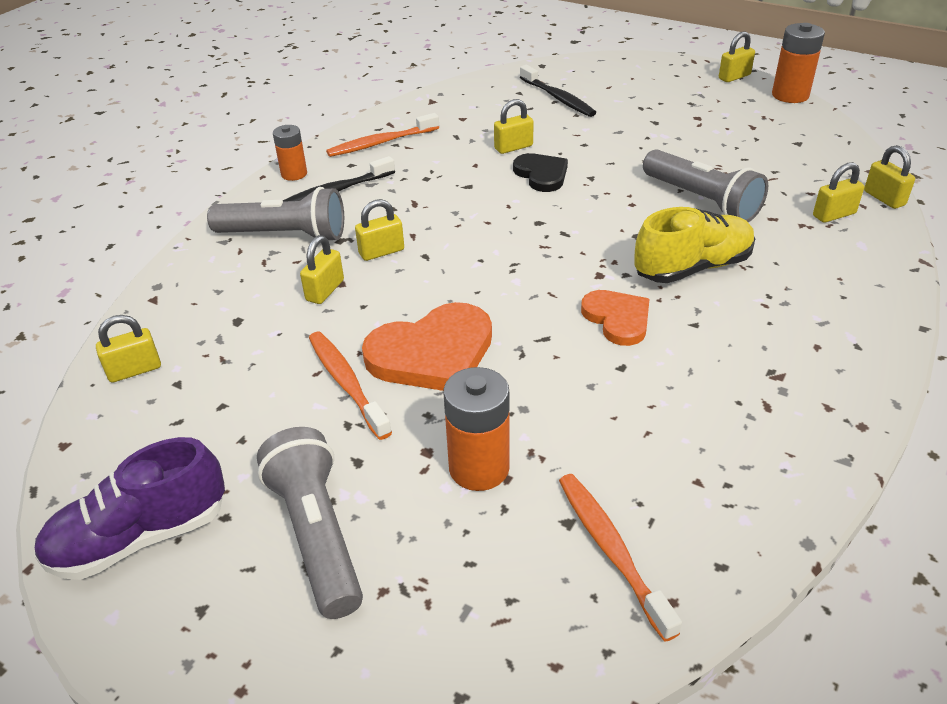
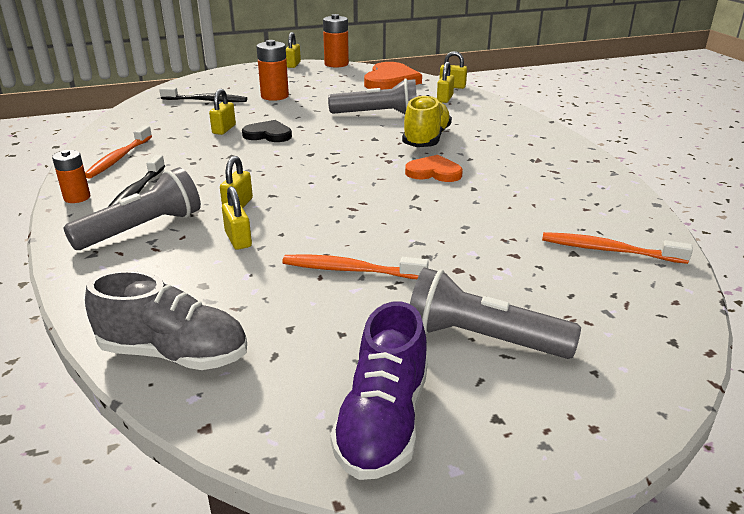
camera: 50 degrees left, 10 degrees down
(134, 370) = (174, 354): yellow padlock -> grey shoe
(432, 353) = (371, 231): orange heart -> orange heart (390, 81)
(479, 468) = (496, 259): orange battery -> orange battery (274, 96)

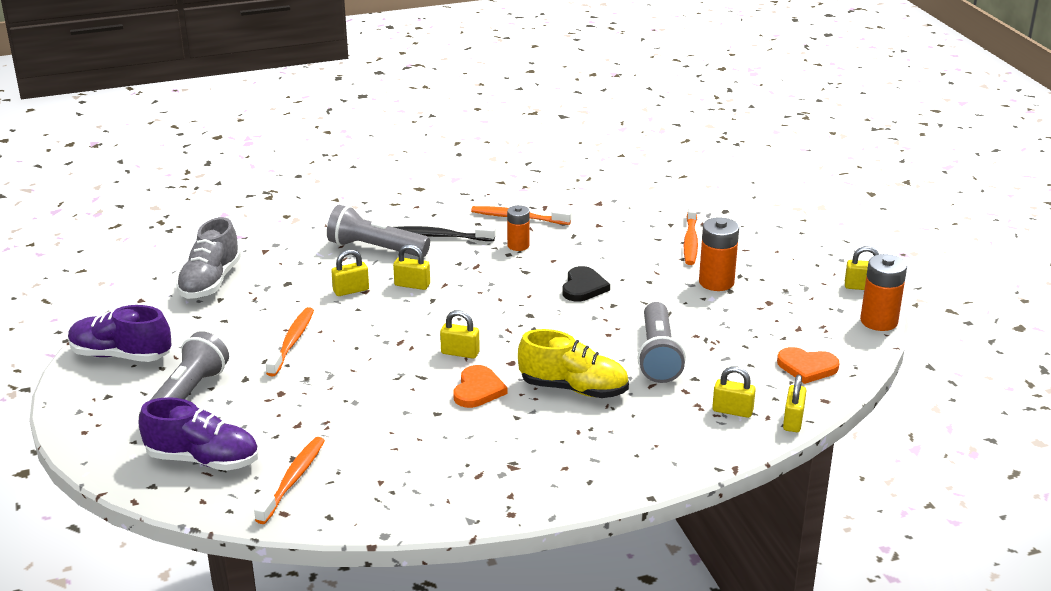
camera: 90 degrees right, 0 degrees up
(77, 197) = (435, 213): orange battery -> orange battery (518, 245)
(142, 229) = (376, 249): grey flashlight -> grey flashlight turned 150 degrees clockwise
(206, 100) = (690, 241): black toothbrush -> orange toothbrush
(224, 129) = (597, 260): yellow padlock -> yellow padlock (460, 353)
(390, 81) = (807, 367): orange heart -> orange heart, size x0.61
(605, 309) = (203, 460): none -> purple shoe

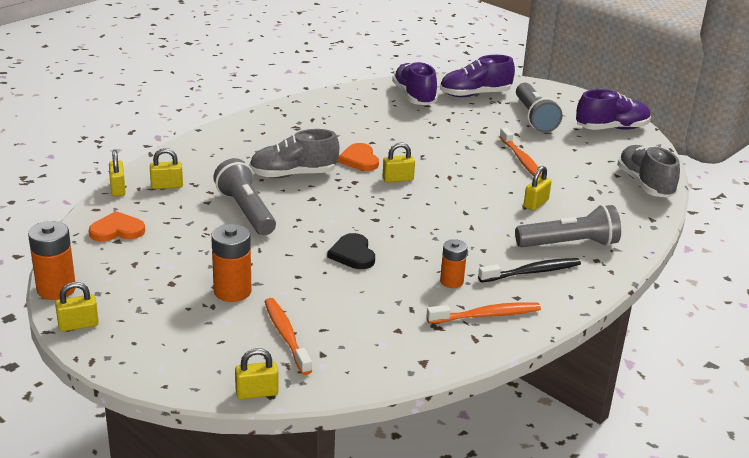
camera: 150 degrees right, 0 degrees up
(292, 480) = (414, 96): orange toothbrush -> purple shoe
(412, 285) = (496, 220): yellow padlock -> yellow padlock (257, 393)
(573, 389) = (293, 174): yellow shoe -> grey shoe

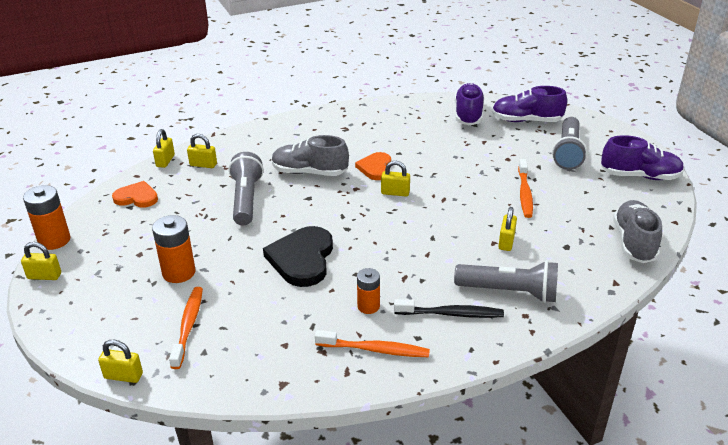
camera: 25 degrees right, 5 degrees up
(353, 254) = (302, 259): black heart -> black heart, size x1.63
(536, 204) = (506, 242): yellow padlock -> yellow padlock turned 45 degrees counterclockwise

